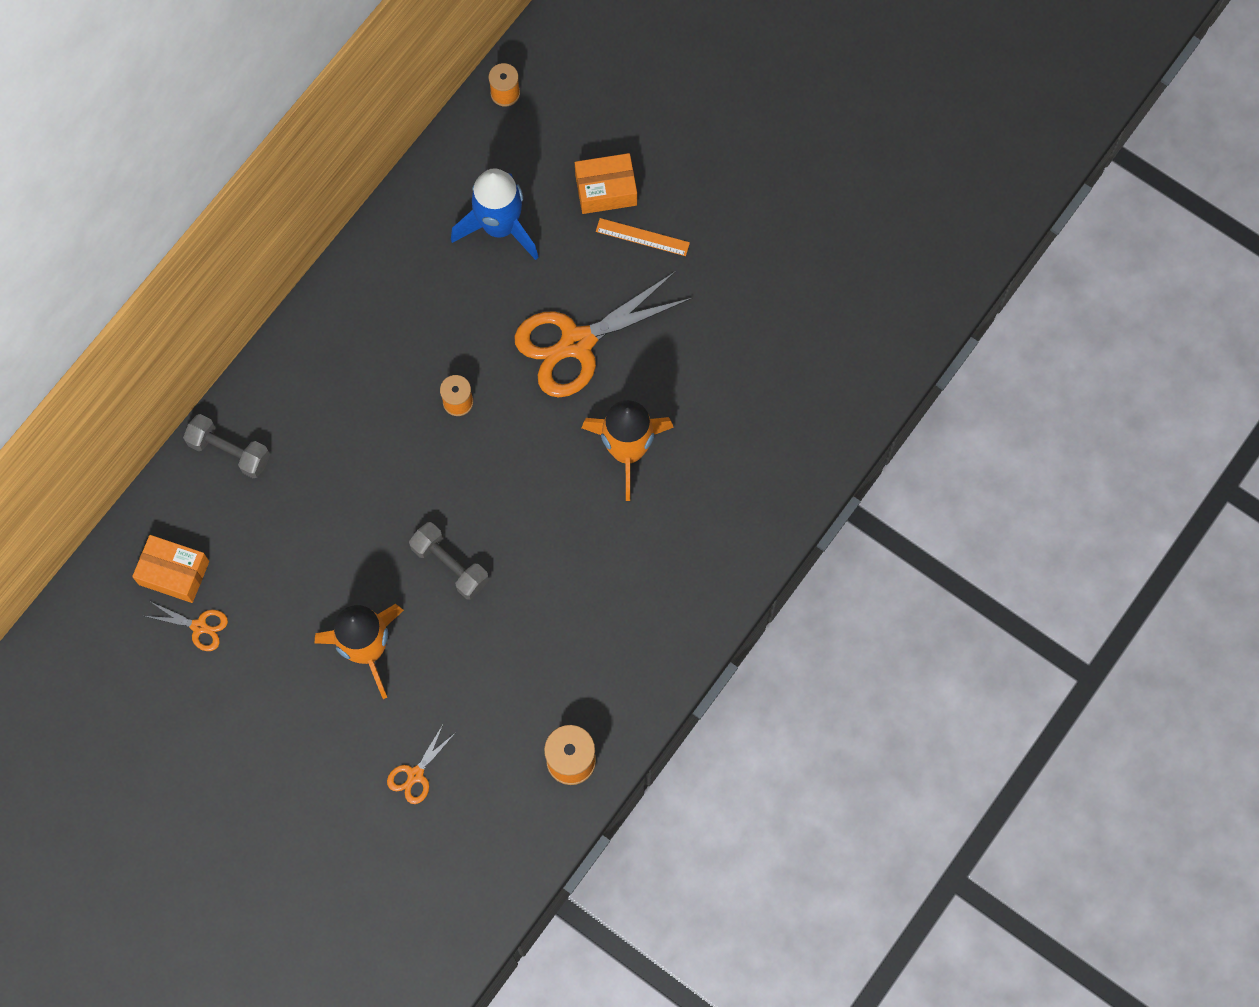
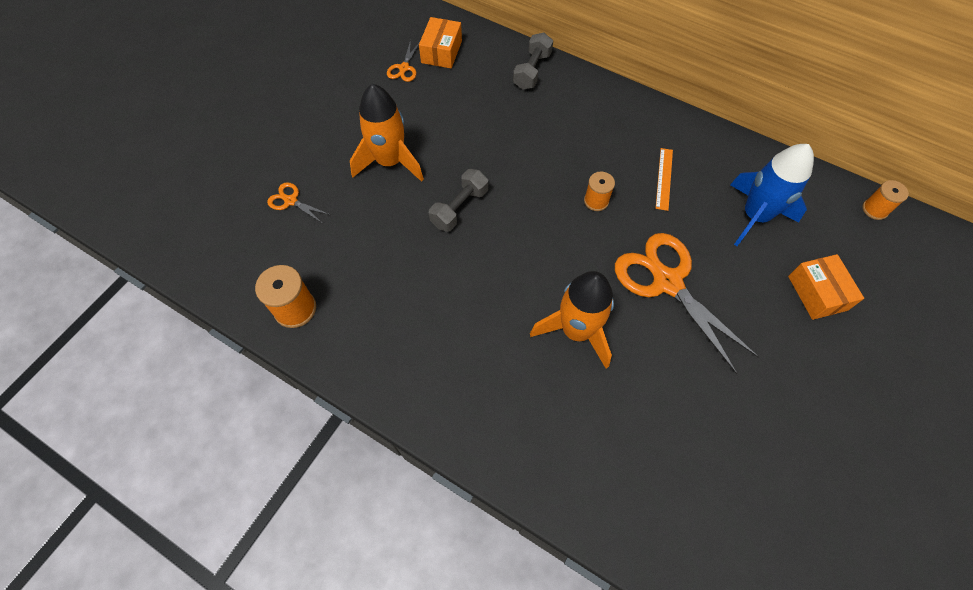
camera: 85 degrees right, 10 degrees down
(642, 237) = (782, 327): orange ruler -> orange ruler (664, 178)

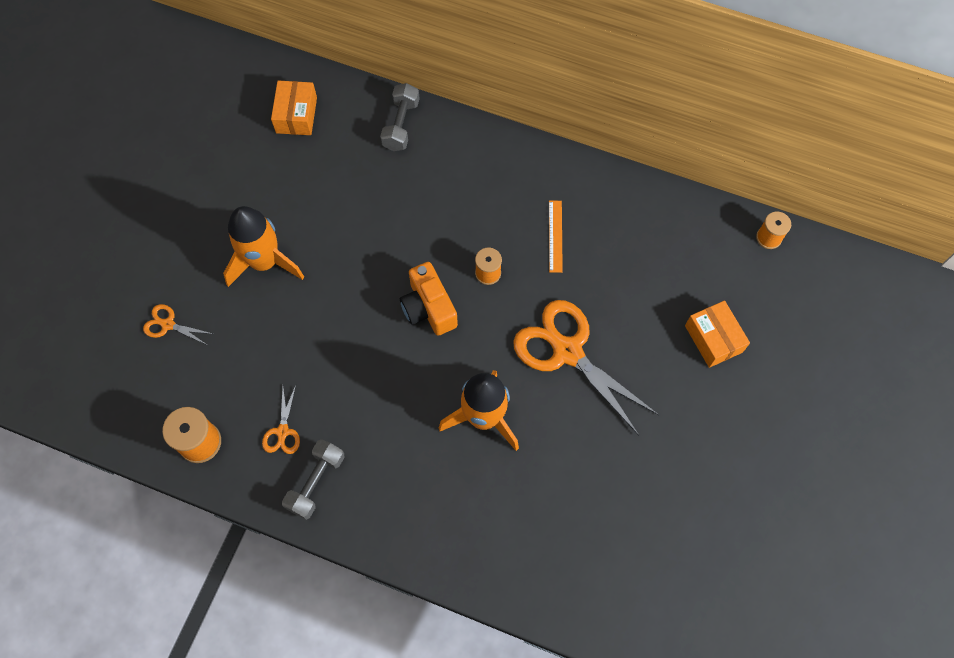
camera: 10 degrees left, 5 degrees up
(404, 68) = (258, 142): orange scissors -> orange scissors (283, 431)
(459, 208) = (347, 304): grey dumbbell -> grey dumbbell (316, 482)
(535, 222) = (428, 308): none -> orange camera
(754, 216) = (649, 264): blue rocket -> none

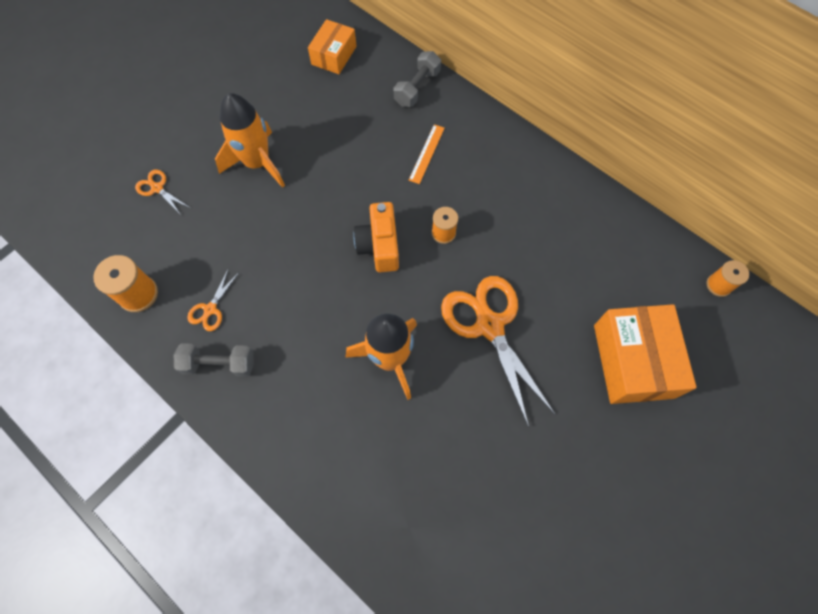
camera: 20 degrees right, 0 degrees up
(316, 482) = (219, 364): grey dumbbell -> grey dumbbell turned 45 degrees clockwise
(555, 236) = (516, 220): orange ruler -> orange ruler (426, 153)
(713, 339) = (633, 361): orange box -> orange box, size x1.66

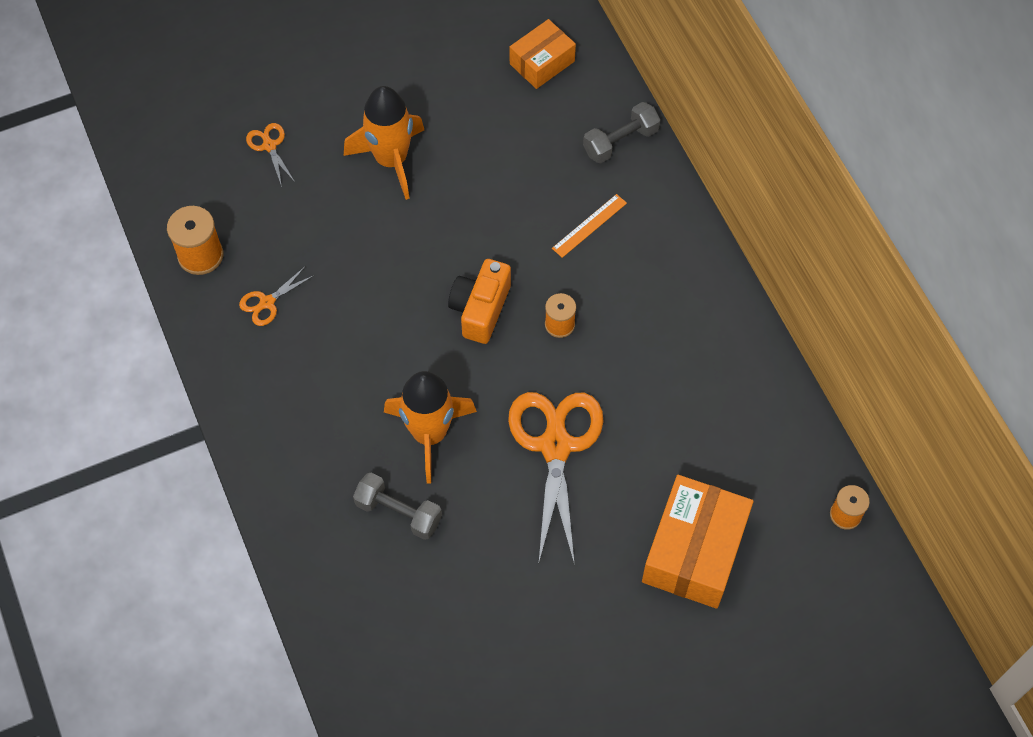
camera: 25 degrees right, 5 degrees down
(219, 364) = (251, 363): grey dumbbell -> grey dumbbell (398, 512)

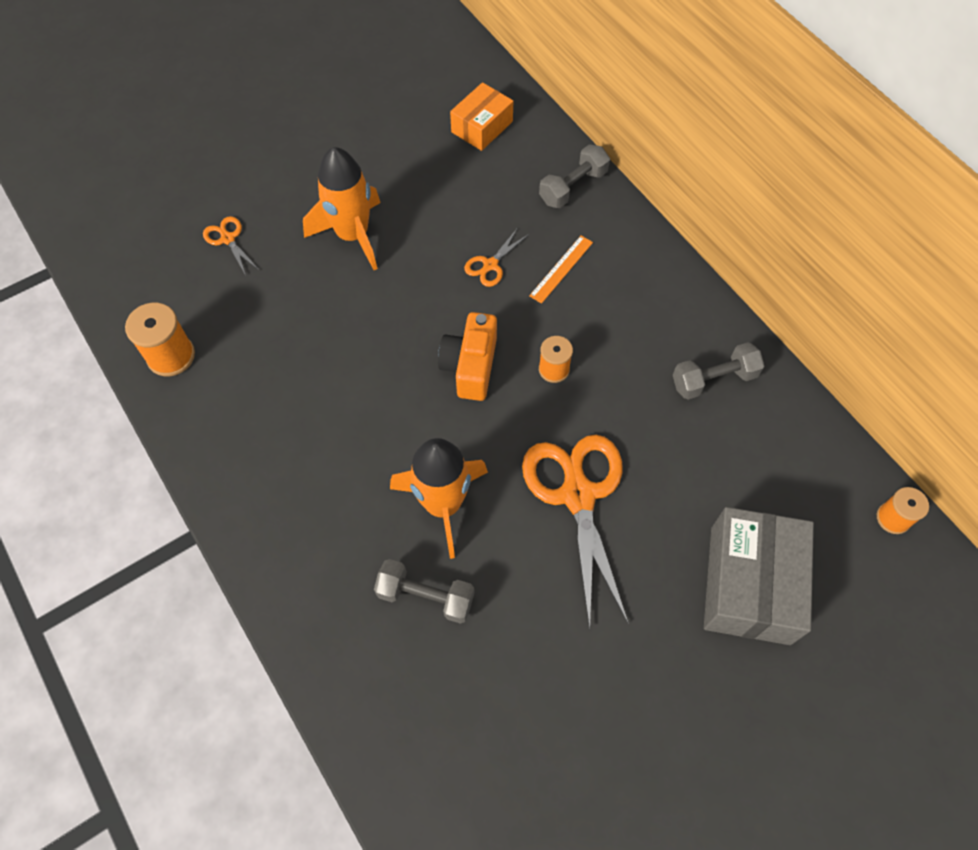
camera: 10 degrees left, 0 degrees up
(267, 302) = (248, 393): orange scissors -> orange scissors (490, 265)
(694, 551) = (750, 584): orange box -> grey box
(711, 358) = (713, 379): none -> grey dumbbell

